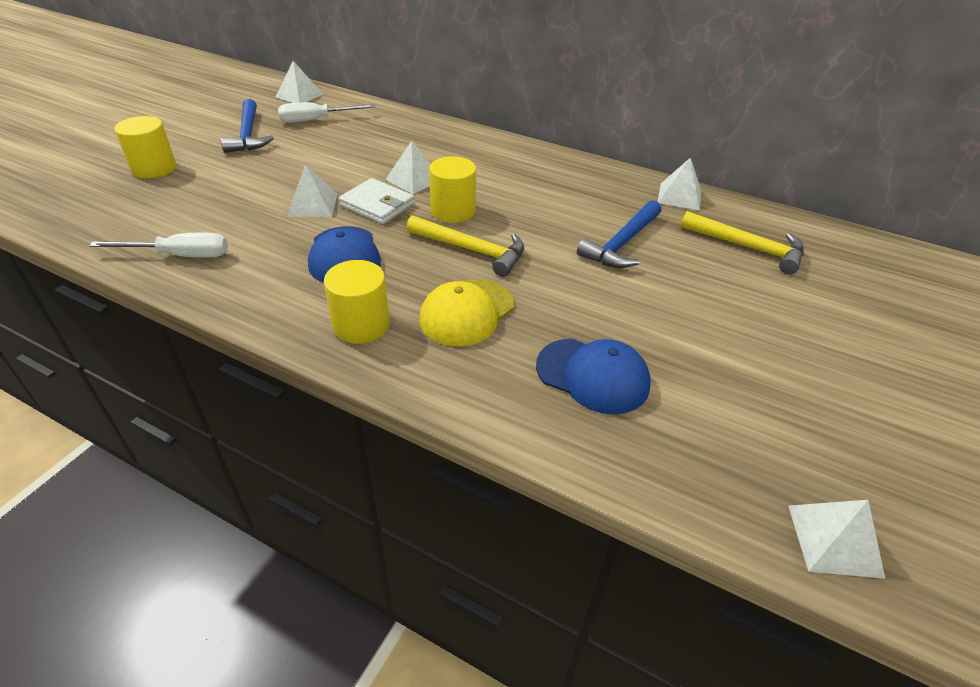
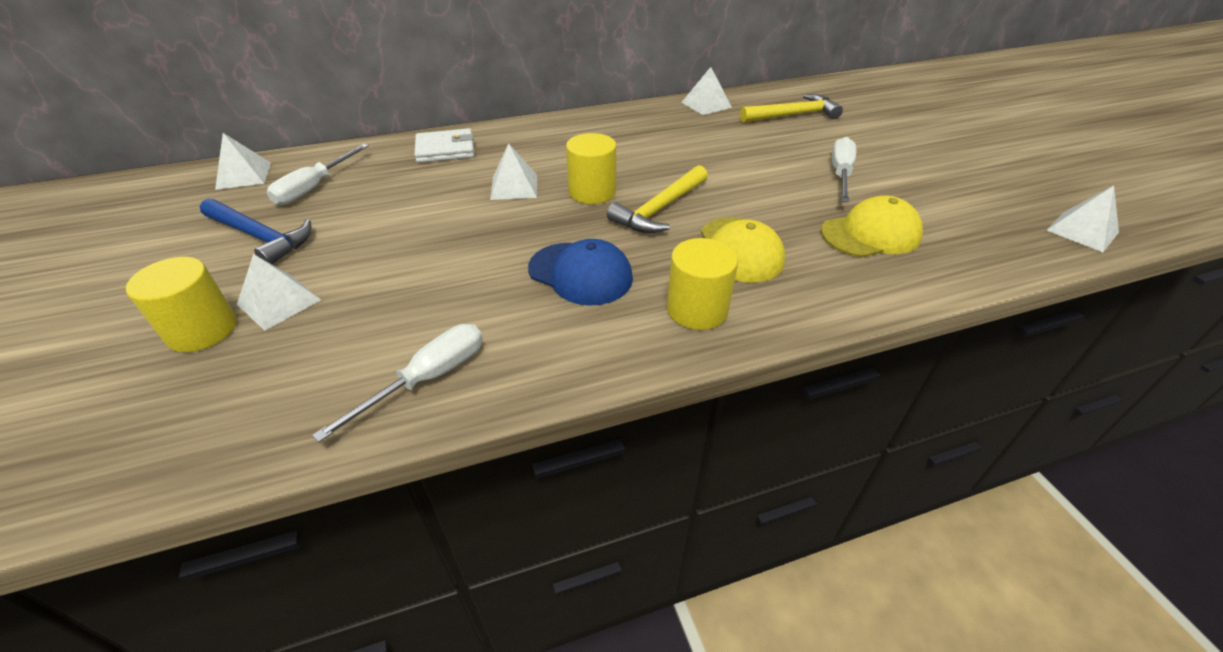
camera: 45 degrees left, 0 degrees up
(313, 205) = (468, 254): white pyramid -> white pyramid (279, 302)
(377, 205) = (525, 221): white wallet -> white wallet (445, 149)
(472, 250) = (660, 209): yellow hammer -> yellow hammer turned 150 degrees clockwise
(593, 375) = (870, 234): blue cap -> yellow cap
(622, 243) = (734, 150): blue hammer -> none
(677, 318) = (840, 174): none -> white screwdriver

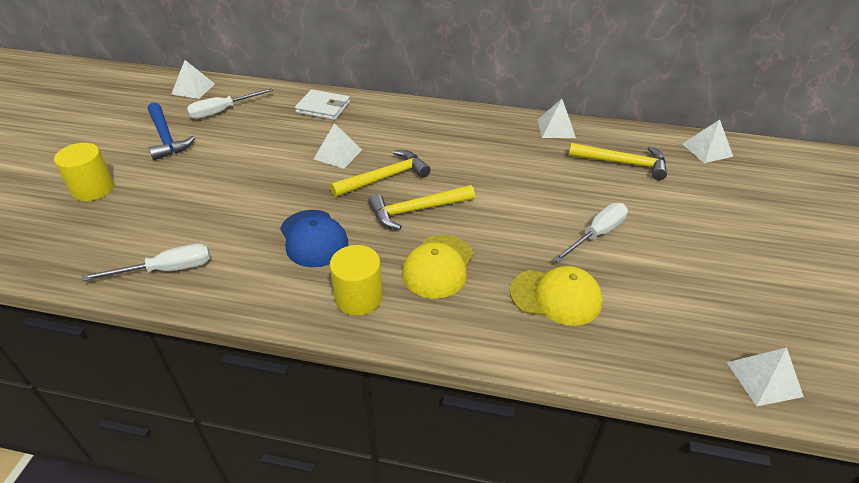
camera: 30 degrees right, 0 degrees up
(279, 302) = (140, 186): white pyramid -> white pyramid (707, 150)
(592, 192) = (385, 177): yellow cylinder -> yellow hammer

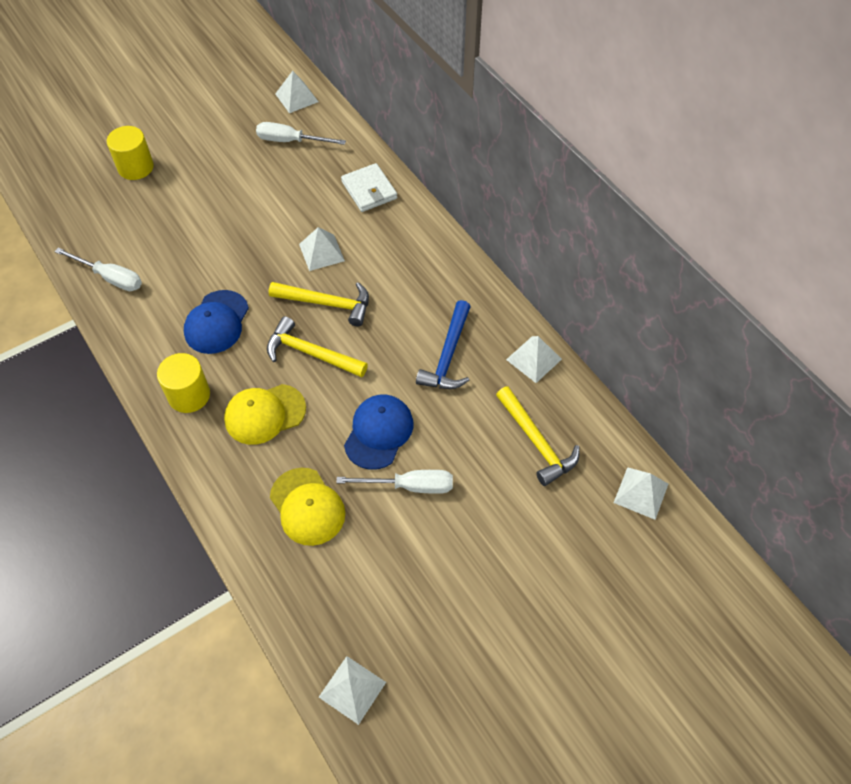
camera: 45 degrees right, 15 degrees up
(166, 138) = (225, 145): blue hammer -> blue hammer (448, 355)
(531, 221) = (378, 432): none -> blue cap

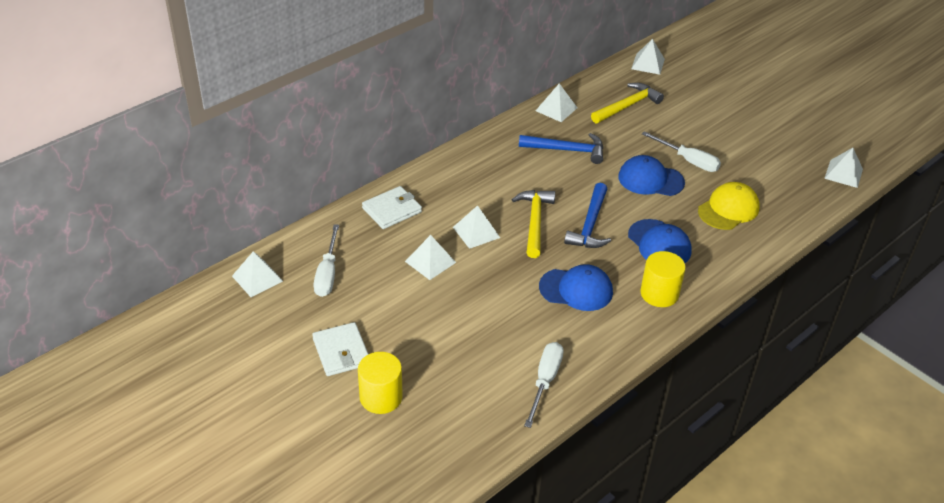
camera: 100 degrees left, 15 degrees down
(194, 146) = (341, 352): none -> white wallet
(264, 414) = (659, 244): yellow cap -> blue cap
(287, 212) = (430, 262): none -> white pyramid
(311, 353) = (590, 225): yellow hammer -> blue hammer
(410, 486) = (688, 161): white screwdriver -> white screwdriver turned 135 degrees clockwise

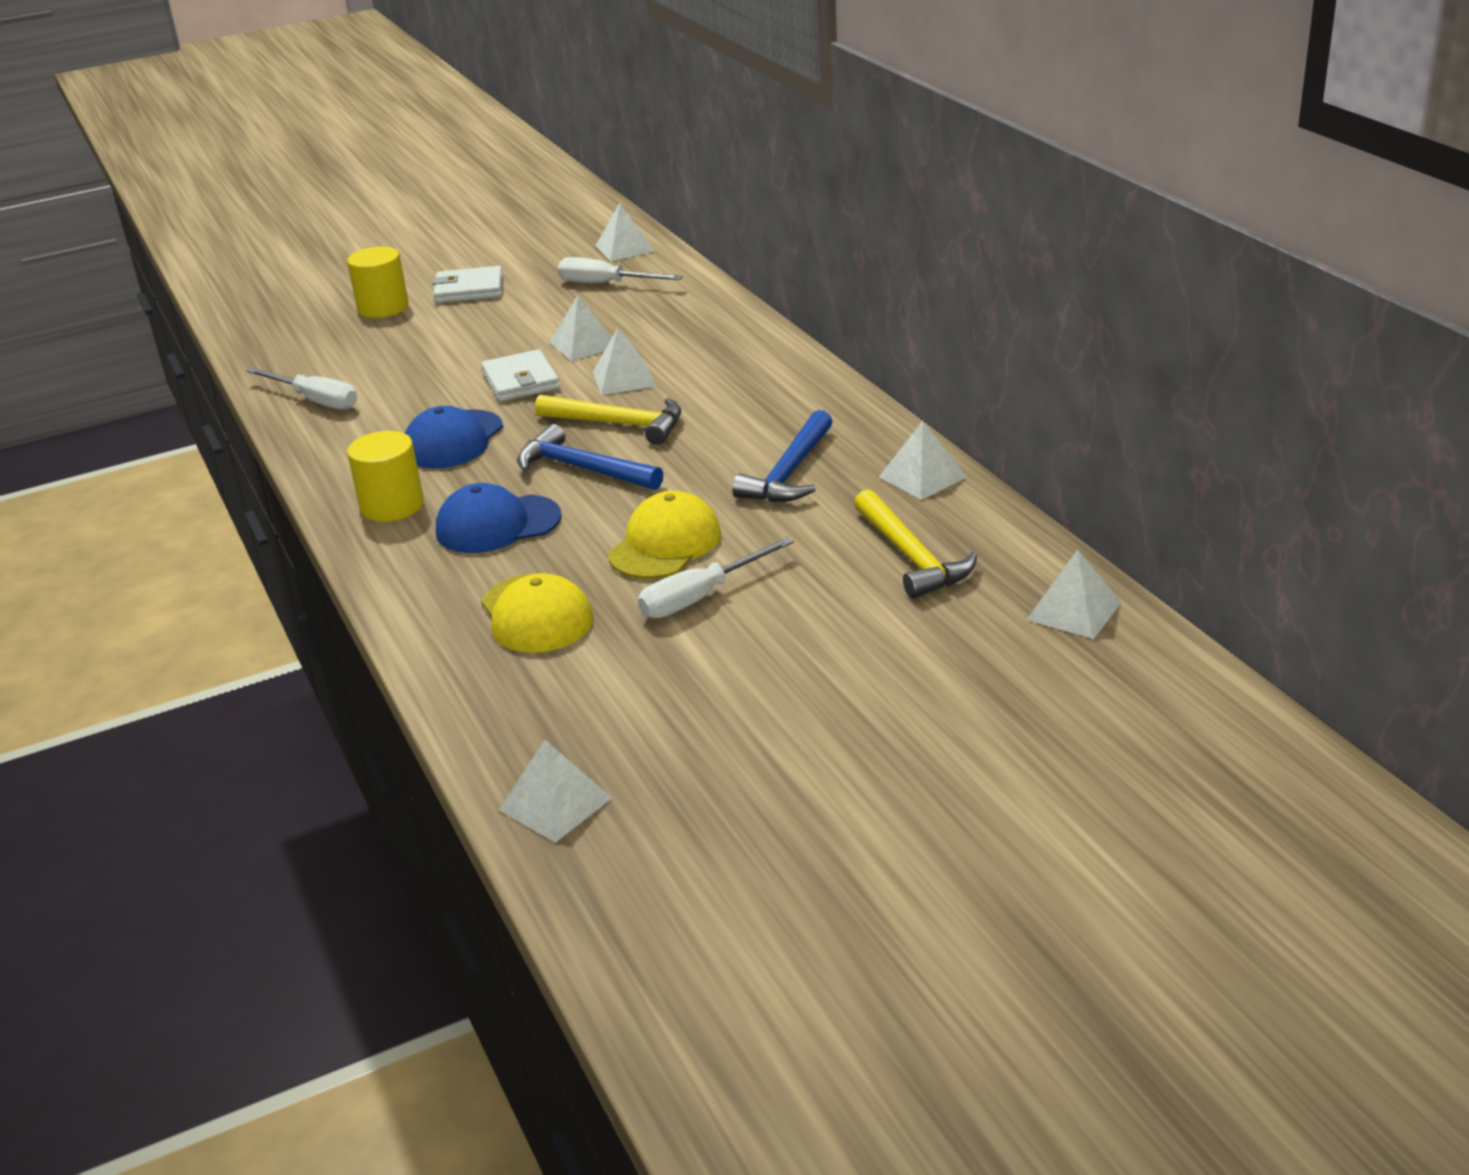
camera: 110 degrees right, 10 degrees down
(392, 210) = (707, 325): white wallet -> white wallet (521, 381)
(650, 180) = (665, 544): blue cap -> yellow cap

